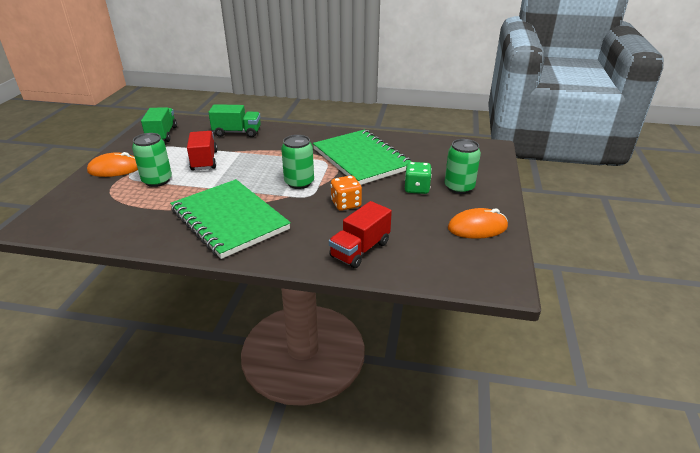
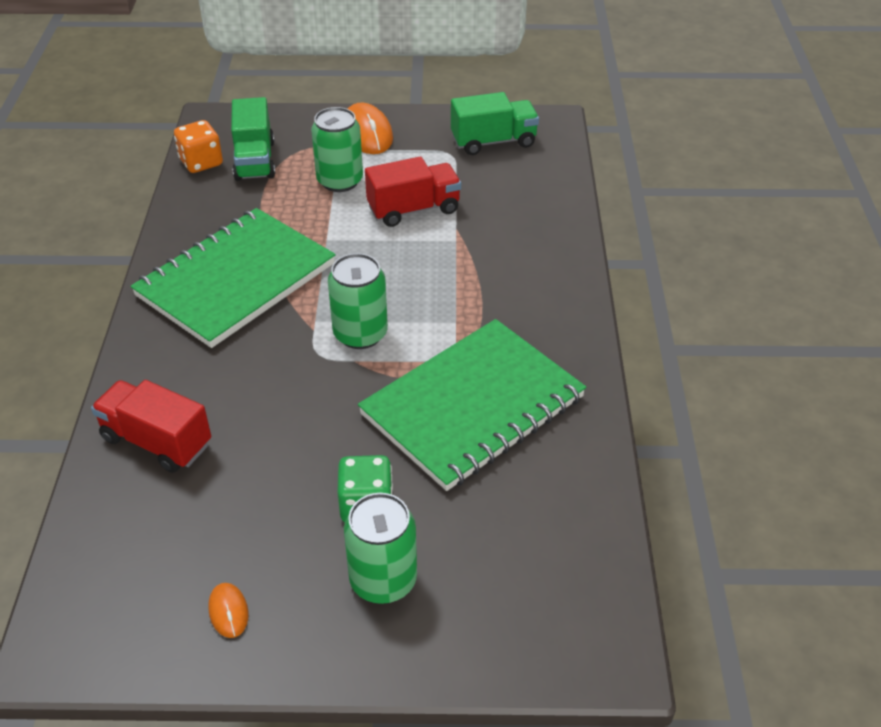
camera: 80 degrees right, 10 degrees up
(237, 132) = (533, 219): green truck -> green truck (254, 160)
(346, 204) = (295, 405): orange dice -> orange dice (201, 162)
(477, 227) = (228, 611): orange mouse -> orange mouse, size x0.51

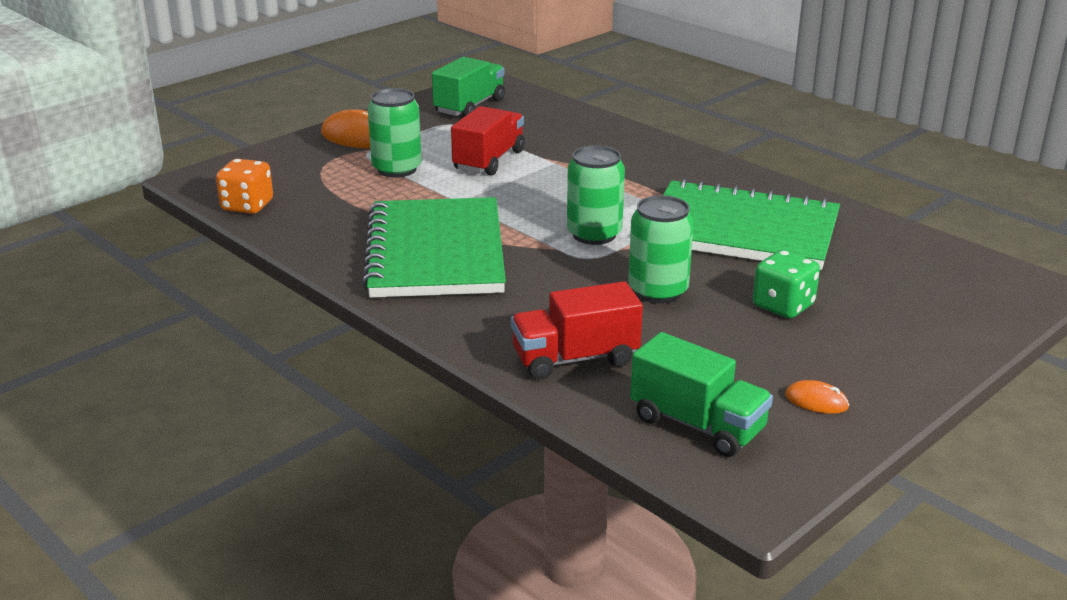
camera: 45 degrees left, 15 degrees down
(254, 160) = (296, 186): green truck -> green truck (697, 425)
(383, 580) = (867, 330): green can -> green can (658, 291)
(473, 406) = (742, 230): green notebook -> green notebook turned 75 degrees counterclockwise

